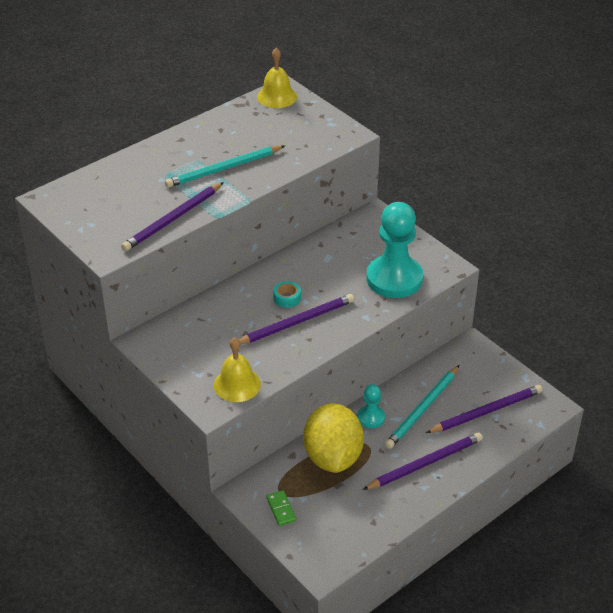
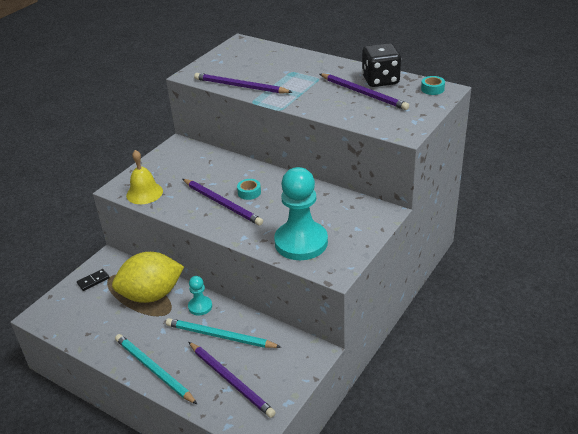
camera: 75 degrees right, 5 degrees down
(223, 169) = (314, 90): turquoise pencil -> turquoise pencil (154, 370)
(234, 122) = (380, 80): none -> black dice
(277, 96) = (432, 89): yellow bell -> turquoise tape
(281, 509) = (93, 281): green domino -> black domino
(425, 463) = (156, 351): purple pencil -> purple pencil (363, 93)

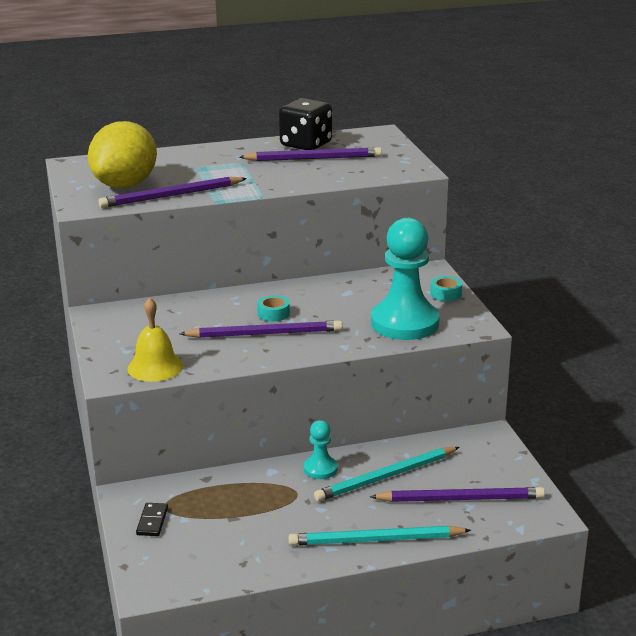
camera: 50 degrees left, 10 degrees down
(151, 295) = (249, 491): yellow lemon -> yellow lemon (125, 185)
(432, 89) = (367, 135): turquoise tape -> turquoise tape (446, 293)

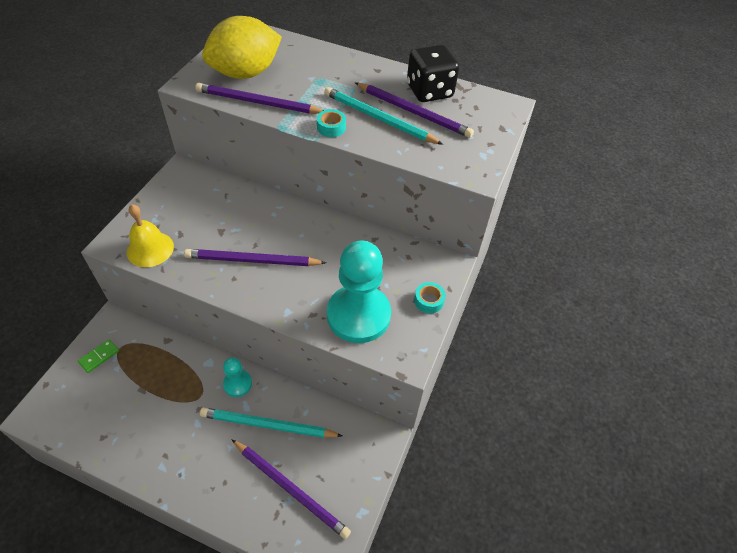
camera: 35 degrees right, 25 degrees up
(152, 521) = (99, 356): black domino -> green domino
(265, 334) = (252, 260): purple pencil -> purple pencil turned 150 degrees clockwise
(273, 313) = (283, 242): turquoise tape -> turquoise tape (331, 127)
(375, 540) = (194, 483): turquoise pencil -> turquoise pencil (379, 119)

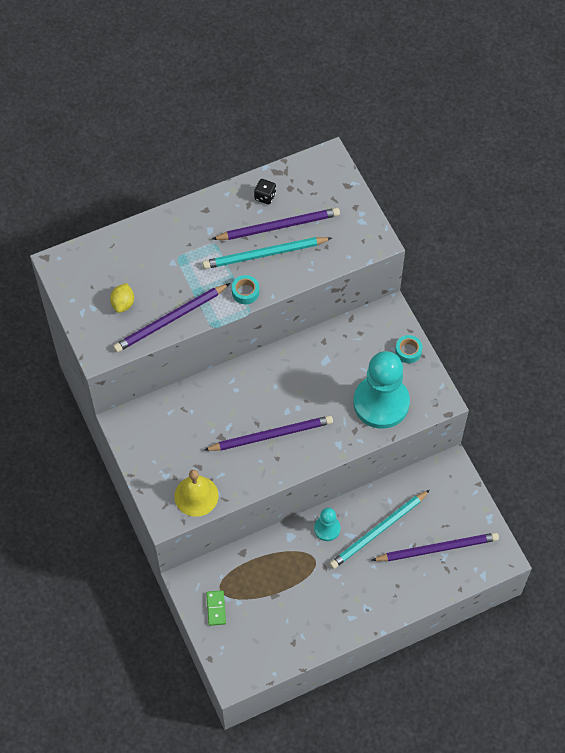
camera: 45 degrees left, 10 degrees up
(245, 73) = (123, 303): yellow lemon -> yellow lemon, size x0.41
(252, 260) = (271, 435): purple pencil -> purple pencil turned 150 degrees counterclockwise
(429, 91) = (265, 196): black dice -> black dice, size x0.46

